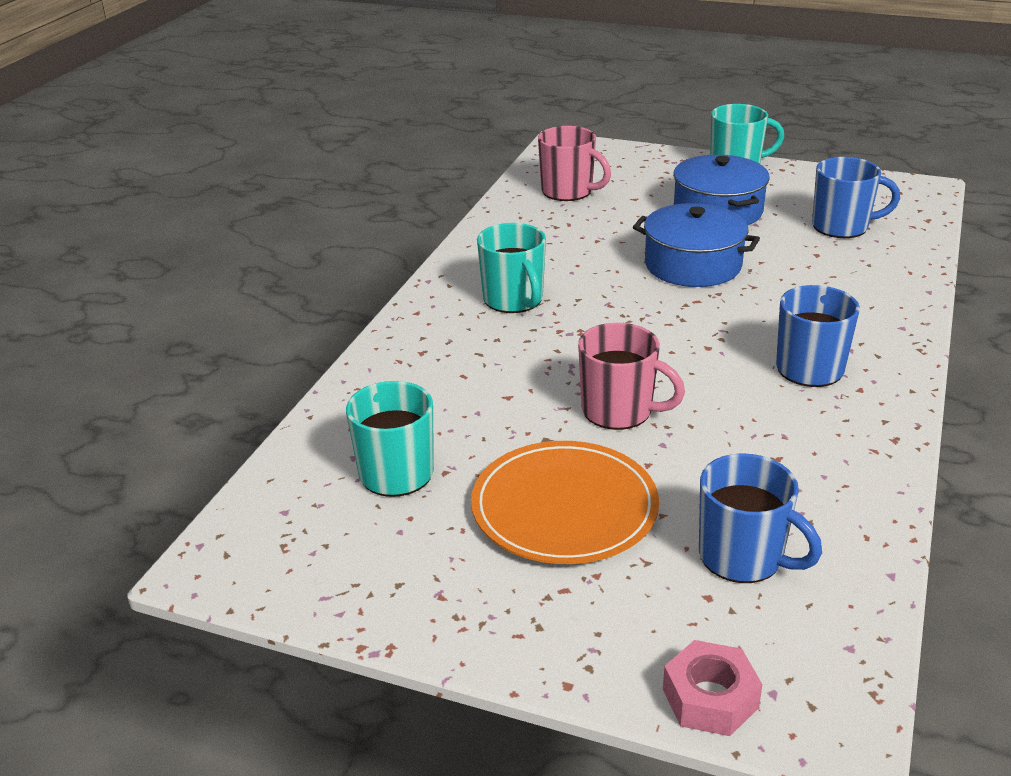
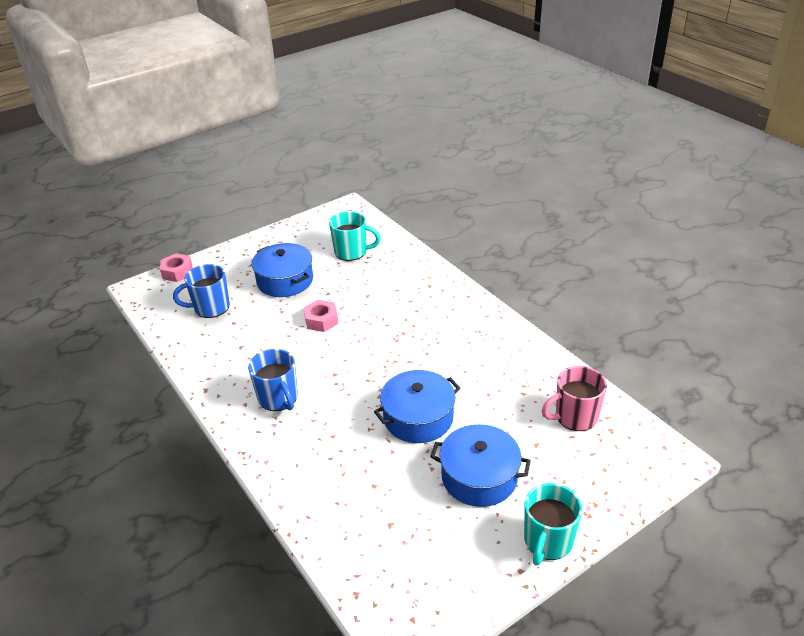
camera: 125 degrees right, 5 degrees up
(514, 300) = (448, 330): turquoise mug -> none
(564, 508) = (285, 281): orange plate -> blue pot
(619, 411) = (321, 320): pink mug -> pink nut
(842, 227) = (394, 529): blue mug -> none

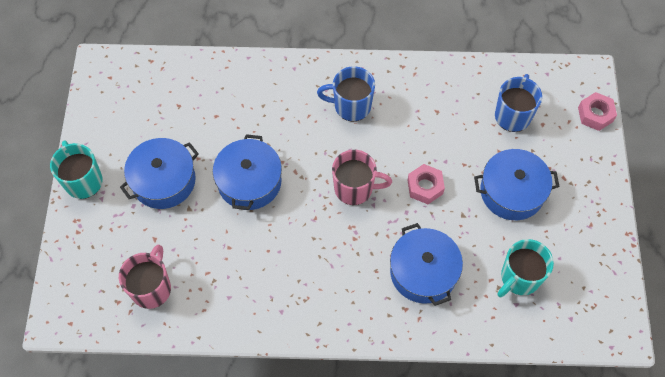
camera: 125 degrees right, 25 degrees up
(360, 354) = (355, 188): none -> pink mug
(393, 290) = (423, 272): none -> blue pot

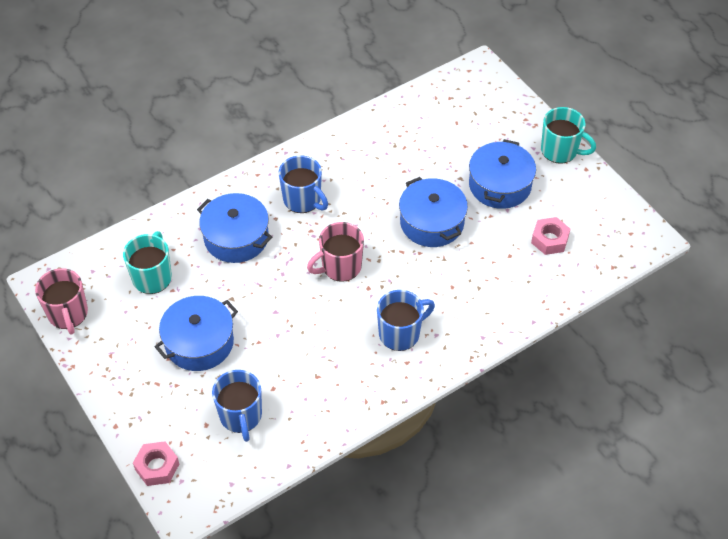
camera: 145 degrees right, 10 degrees down
(152, 288) = (434, 117): pink mug -> pink mug (68, 314)
(339, 274) = (303, 200): none -> blue mug
(425, 187) = (280, 302): pink nut -> pink nut (549, 240)

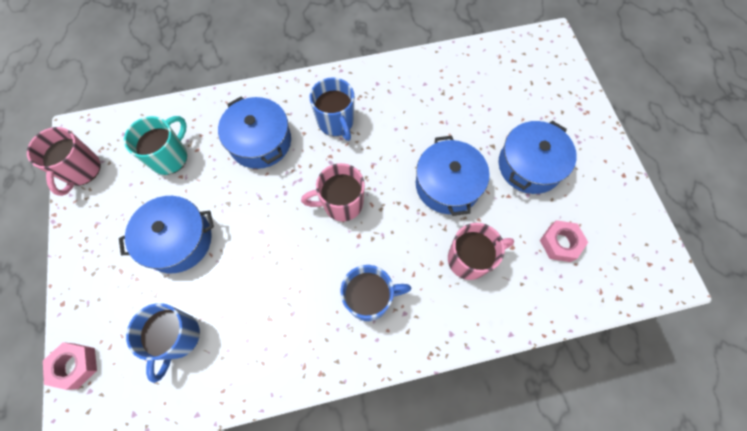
camera: 20 degrees right, 15 degrees up
(475, 276) = (469, 259): none -> pink mug
(560, 151) = (603, 147): turquoise mug -> none

